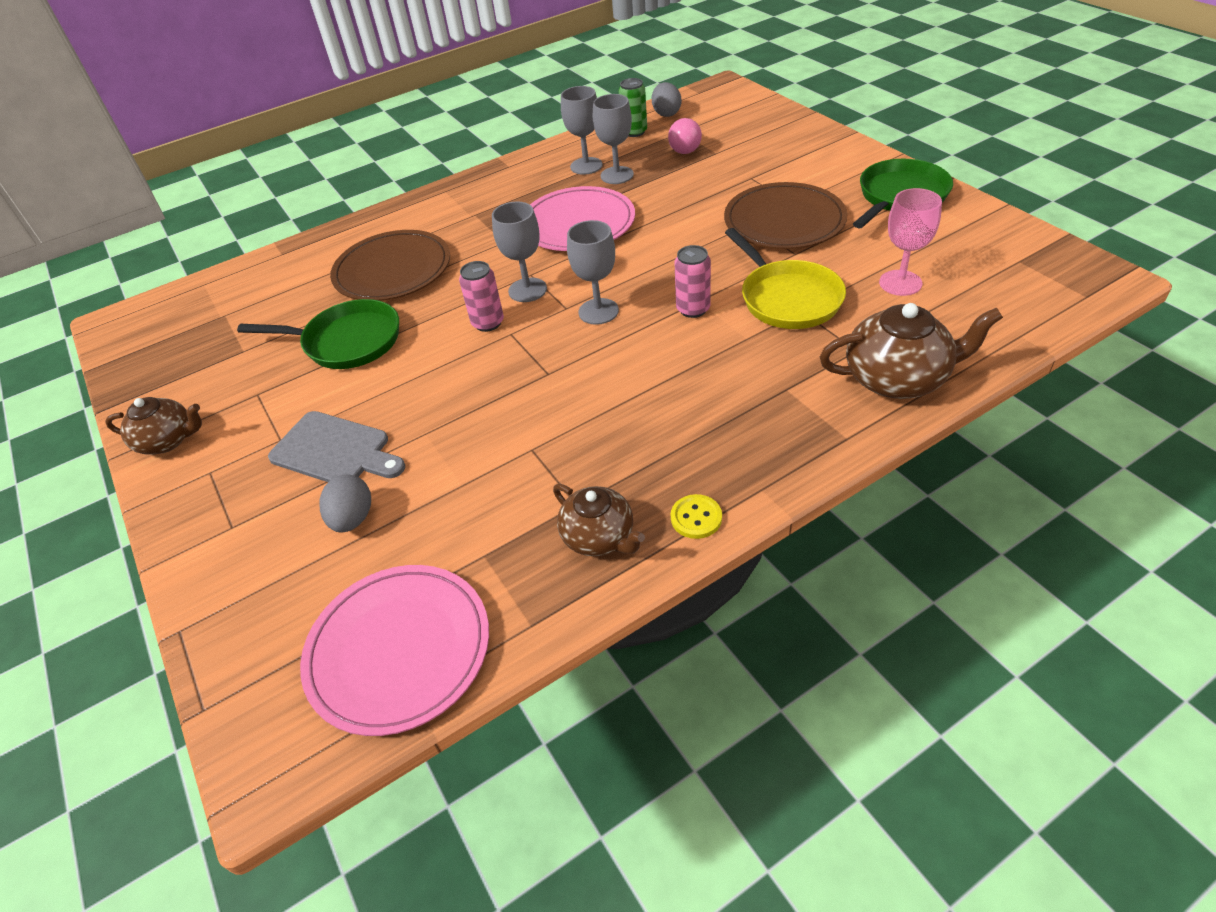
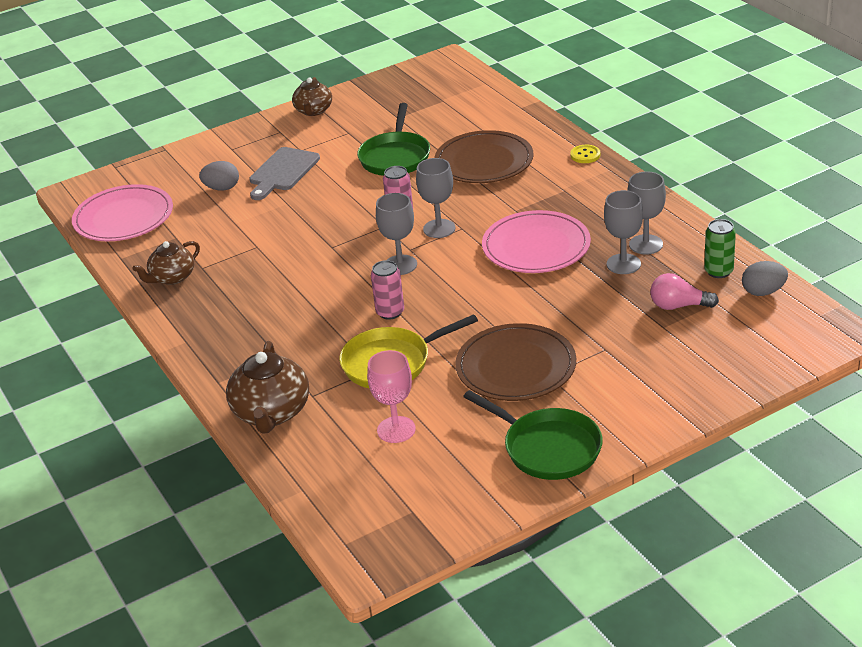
camera: 90 degrees right, 10 degrees down
(696, 518) = (172, 314): yellow button -> yellow button (585, 155)

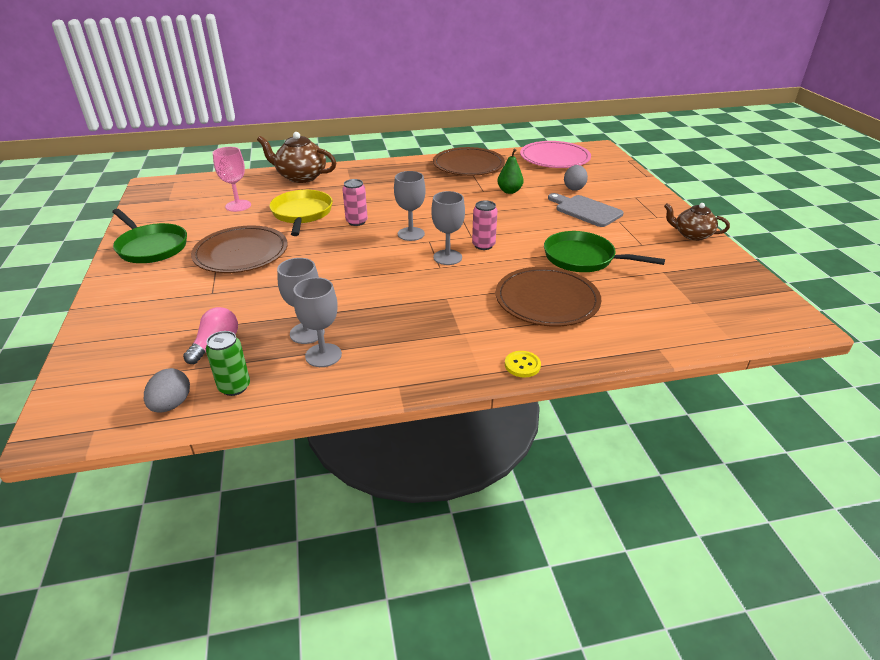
camera: 105 degrees right, 0 degrees up
(172, 278) = (468, 165): brown teapot -> brown plate
(250, 228) = (509, 191): none -> green pear
(536, 246) = (379, 295): pink plate -> none
(547, 448) = (151, 247): green pan -> green pan turned 105 degrees counterclockwise

